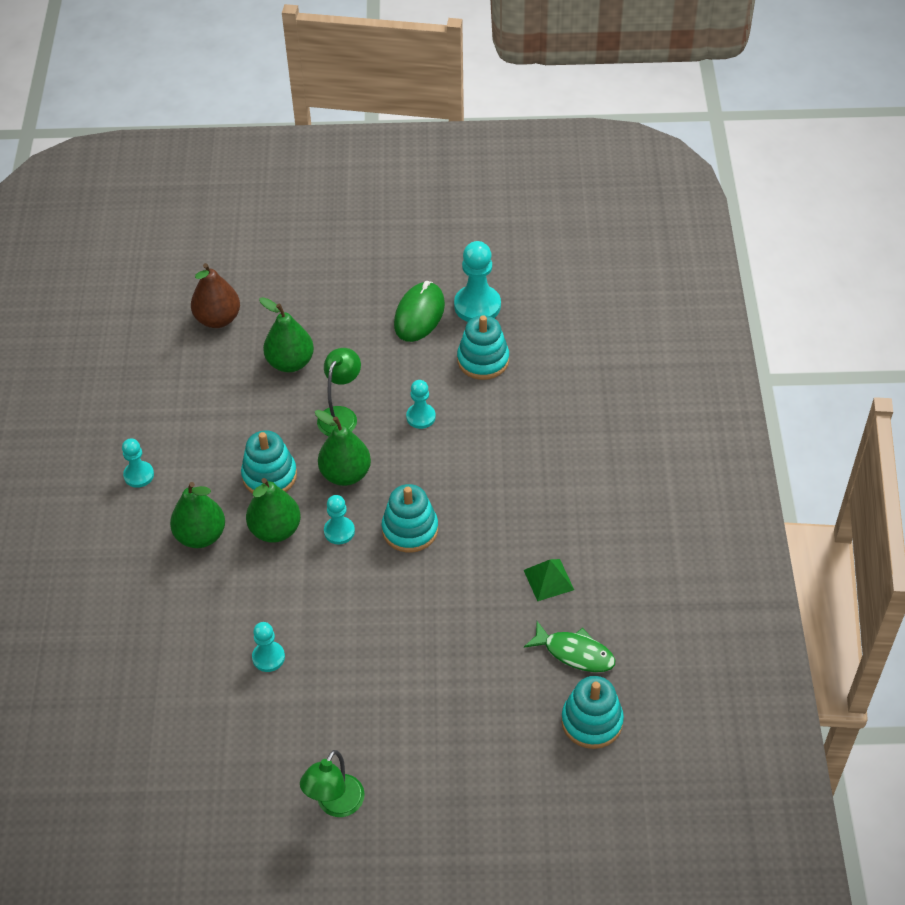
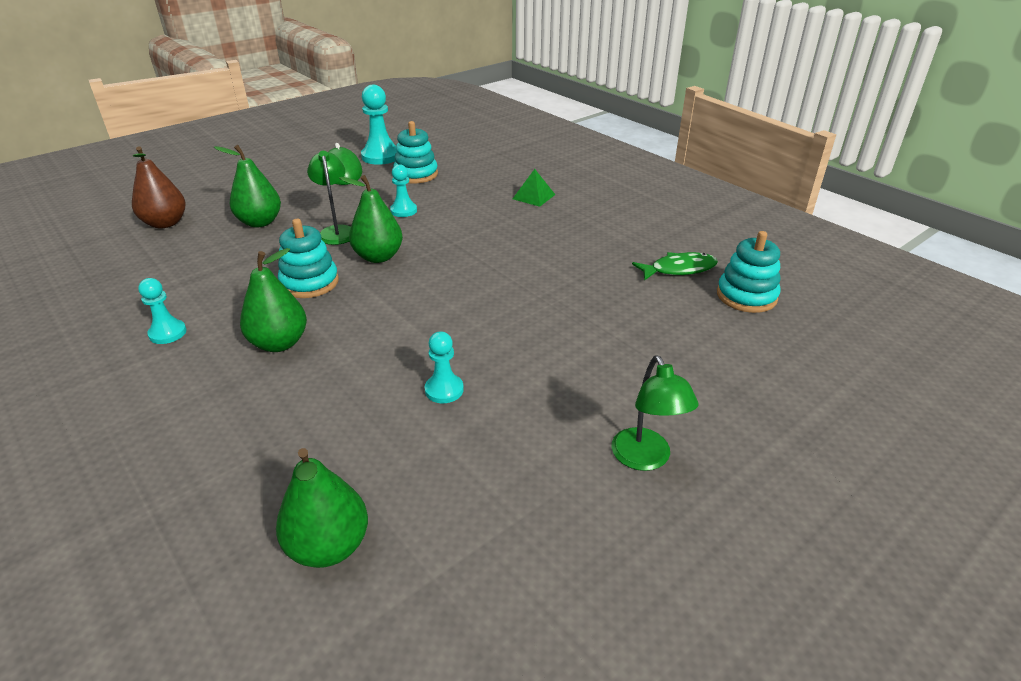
camera: 40 degrees left, 15 degrees down
(275, 530) = (352, 309): green pear -> green pear (328, 546)
(339, 531) = (412, 287): turquoise pawn -> none
(410, 529) = (470, 263): turquoise stacking toy -> none
(548, 580) = (606, 245): green pyramid -> green pyramid (534, 196)

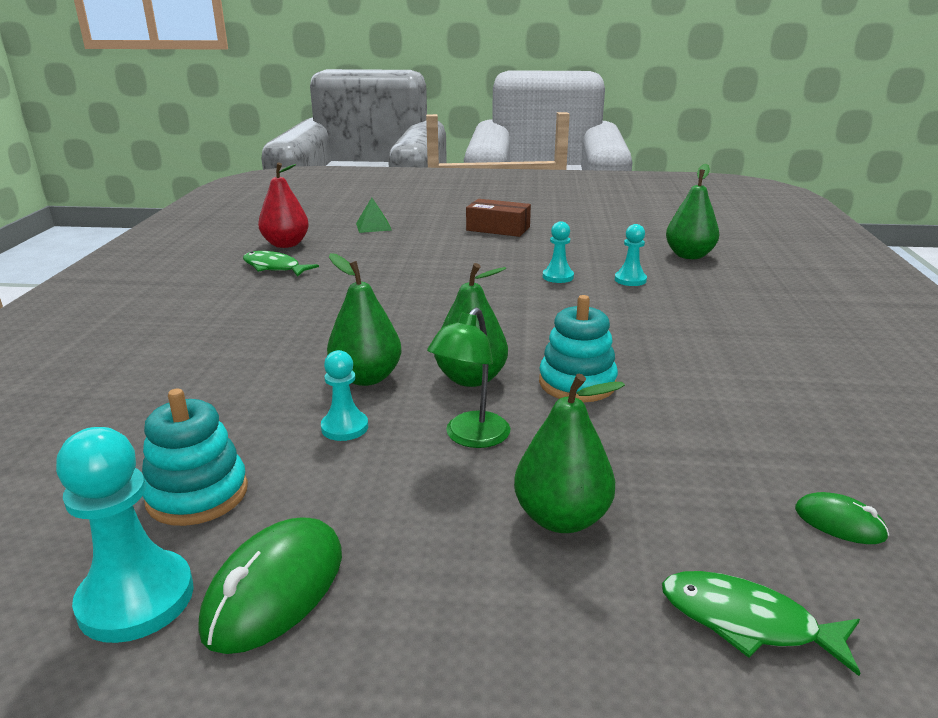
camera: 135 degrees left, 10 degrees down
(121, 270) = (839, 523): none -> green mouse
(165, 223) = (747, 622): brown pear -> green fish
(167, 333) = (768, 394): turquoise pawn -> turquoise pawn (630, 280)
(279, 343) = (654, 343): green pear -> green pear (366, 378)
(534, 196) = (183, 369): green pyramid -> green pyramid (373, 226)
(645, 459) = (498, 228): green lamp -> brown box
(746, 296) = (286, 244): turquoise stacking toy -> red pear

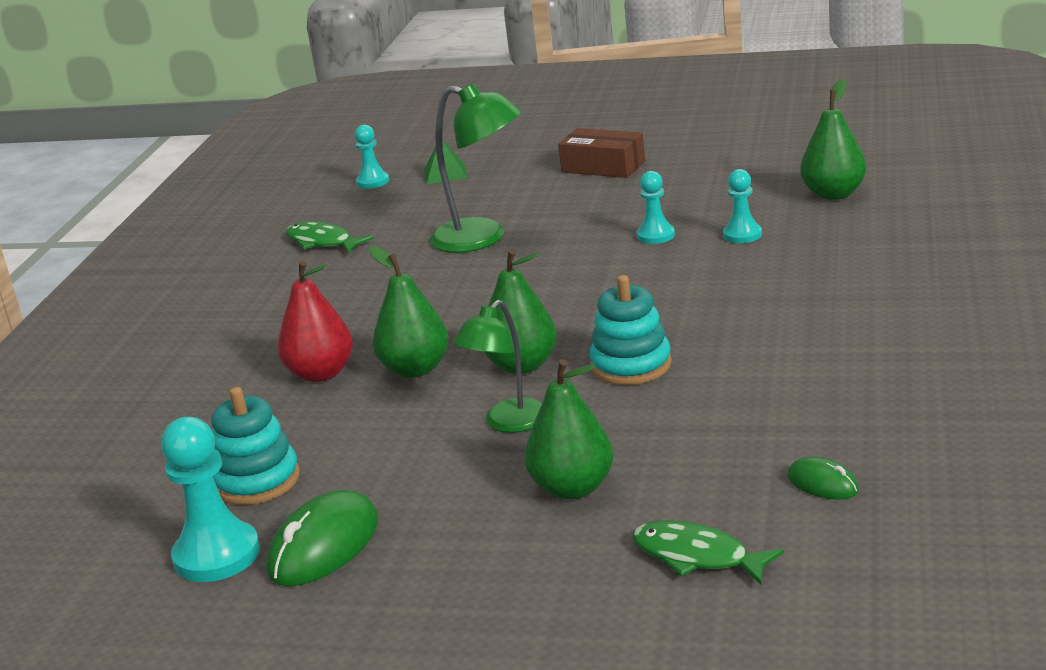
camera: 10 degrees right, 0 degrees up
(286, 244) = (336, 208): red pear -> red pear (321, 374)
(344, 427) = (389, 419): turquoise pawn -> turquoise pawn (373, 182)
(412, 272) = (482, 238): none -> green lamp

